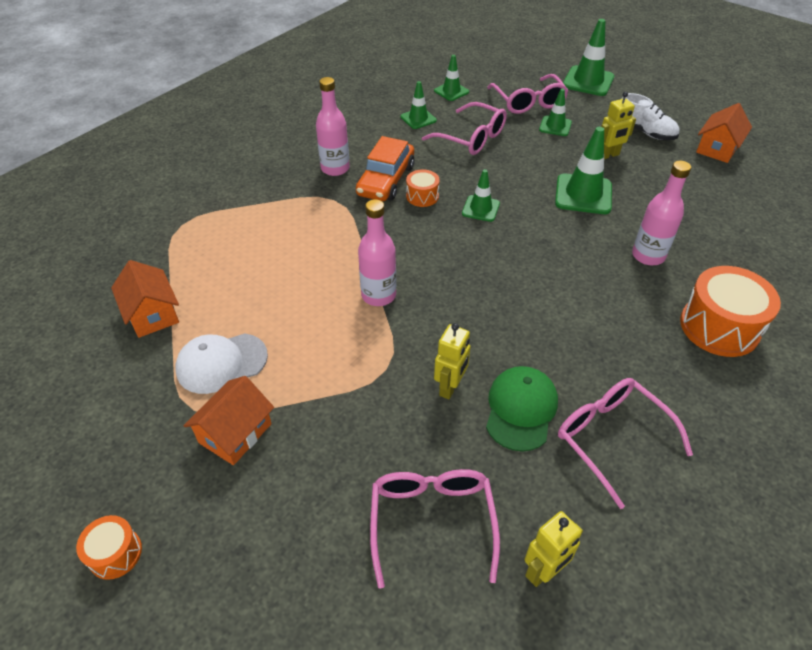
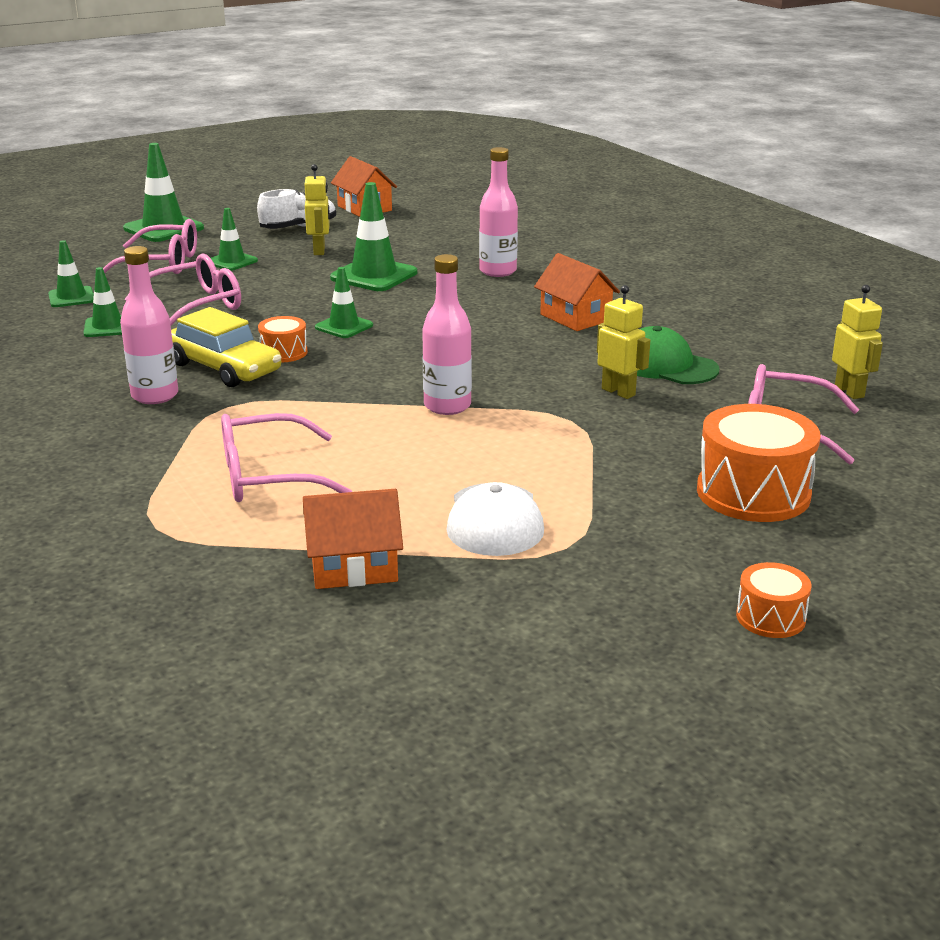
camera: 70 degrees left, 20 degrees down
(235, 433) = (620, 521): orange house -> orange house (575, 317)
(386, 180) = (224, 368): orange car -> yellow car
(611, 438) = (719, 336): pink glasses -> pink glasses (267, 476)
(719, 327) = (613, 268): orange drum -> orange drum (753, 493)

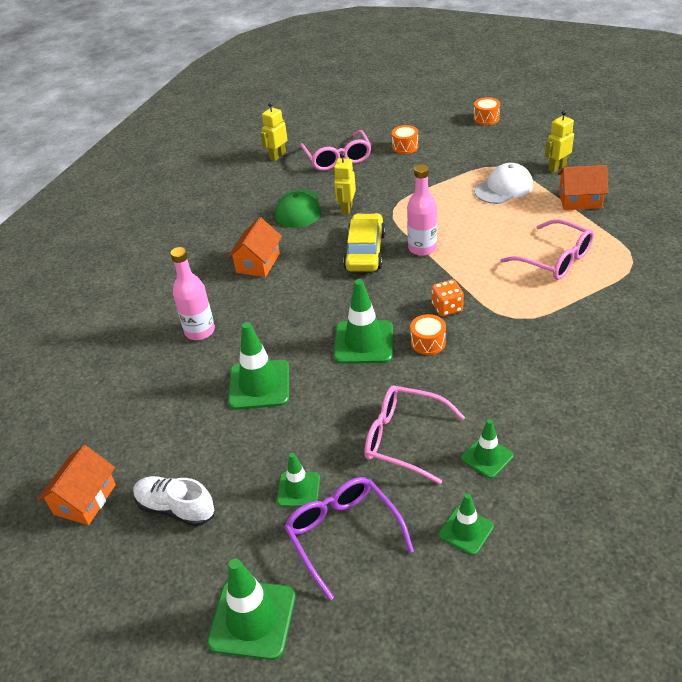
camera: 120 degrees left, 15 degrees up
(155, 396) = (539, 353): pink bottle -> none
(162, 263) = (343, 534): pink glasses -> purple glasses
(224, 368) = (475, 352): yellow car -> yellow car (365, 251)
(314, 379) = (447, 308): none -> orange dice
(319, 251) = (228, 451): yellow robot -> yellow robot (557, 167)
(344, 326) = (363, 342): green traffic cone -> green traffic cone, size x1.67
(354, 567) = (580, 200): orange house -> orange house turned 45 degrees counterclockwise
(753, 493) = (405, 147): orange drum -> orange drum, size x0.52

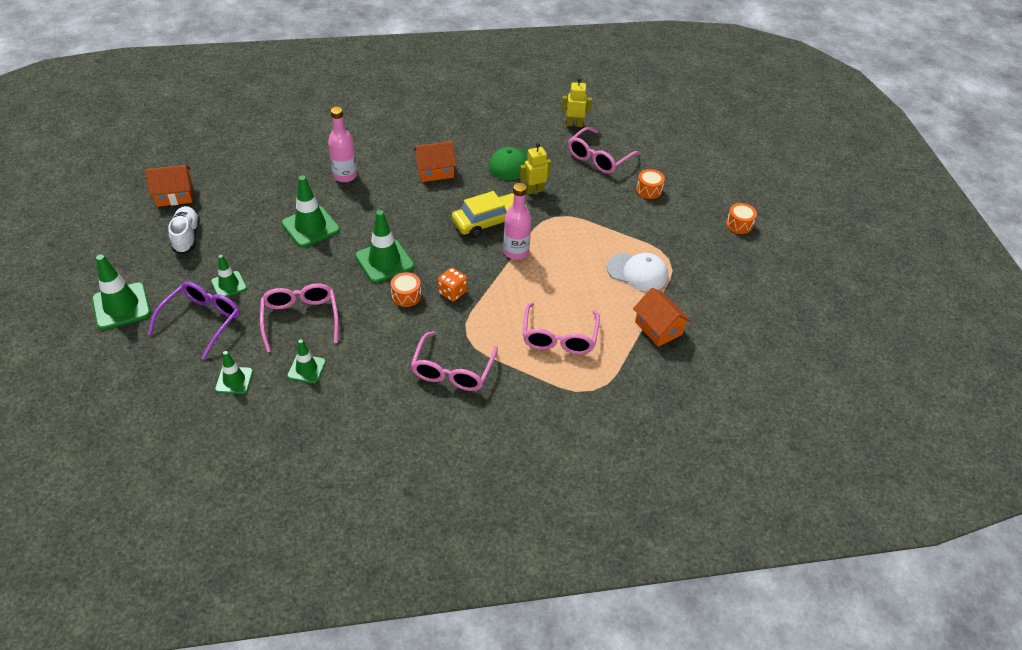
camera: 50 degrees right, 5 degrees up
(557, 167) = (698, 297): yellow robot -> none
(557, 343) = (452, 371): none -> pink glasses

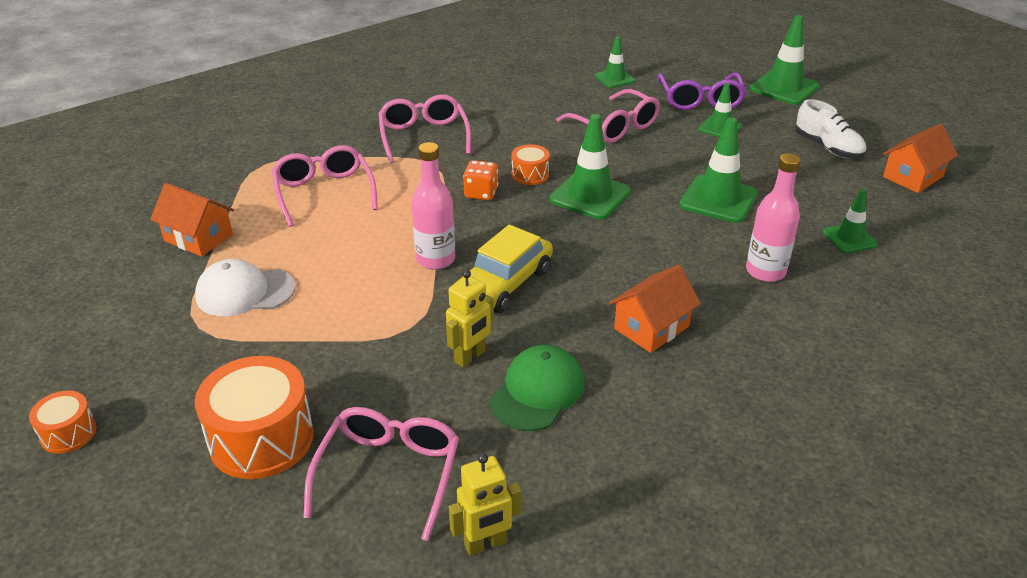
camera: 155 degrees right, 10 degrees down
(306, 369) = (563, 100): green traffic cone -> green traffic cone (849, 238)
(649, 190) = (261, 438): orange drum -> orange drum, size x1.93

